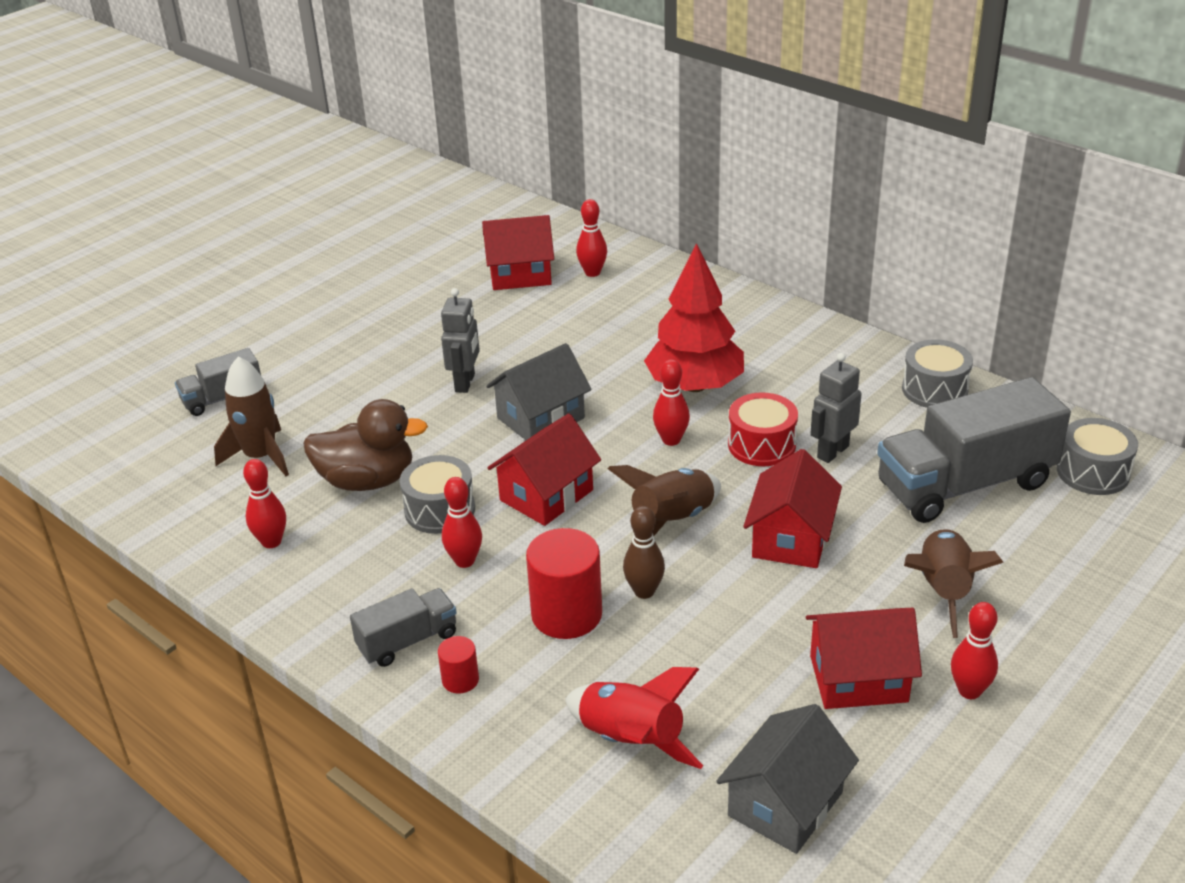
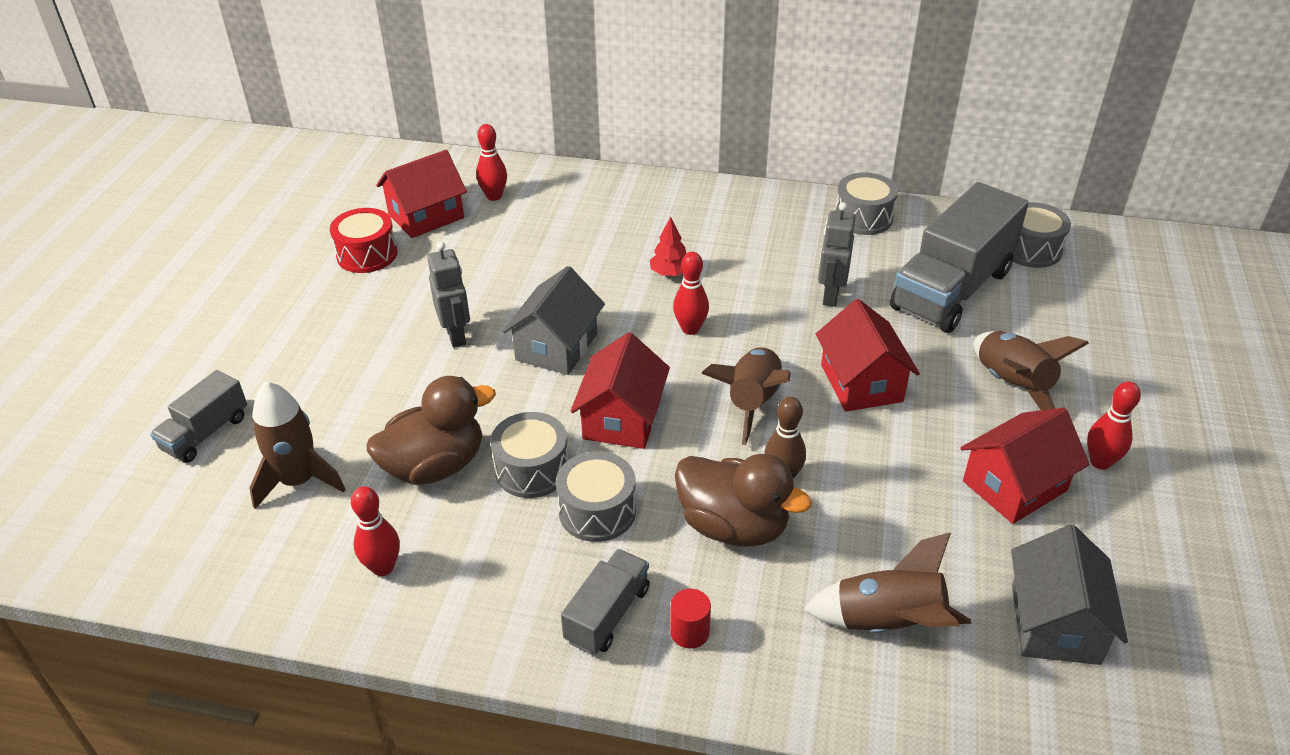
camera: 30 degrees left, 5 degrees up
(464, 561) = (597, 511): red bowling pin -> grey drum
(566, 614) = (733, 526): red cylinder -> brown duck
(631, 741) = (887, 623): red rocket -> brown rocket
(694, 385) = (670, 273): red tree -> red tree, size x0.43
(761, 445) = (769, 308): red drum -> red drum (367, 254)

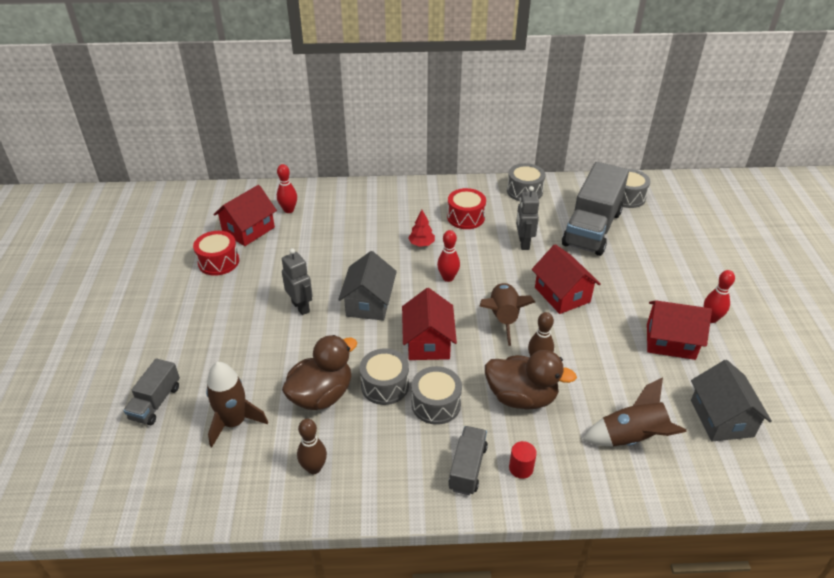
camera: 15 degrees left, 0 degrees up
(383, 567) = (314, 468): red bowling pin -> brown bowling pin
(754, 244) = (465, 217): none -> red drum
(1011, 385) = (646, 281): brown rocket -> none
(1014, 486) = (670, 341): red house -> red house turned 60 degrees clockwise

